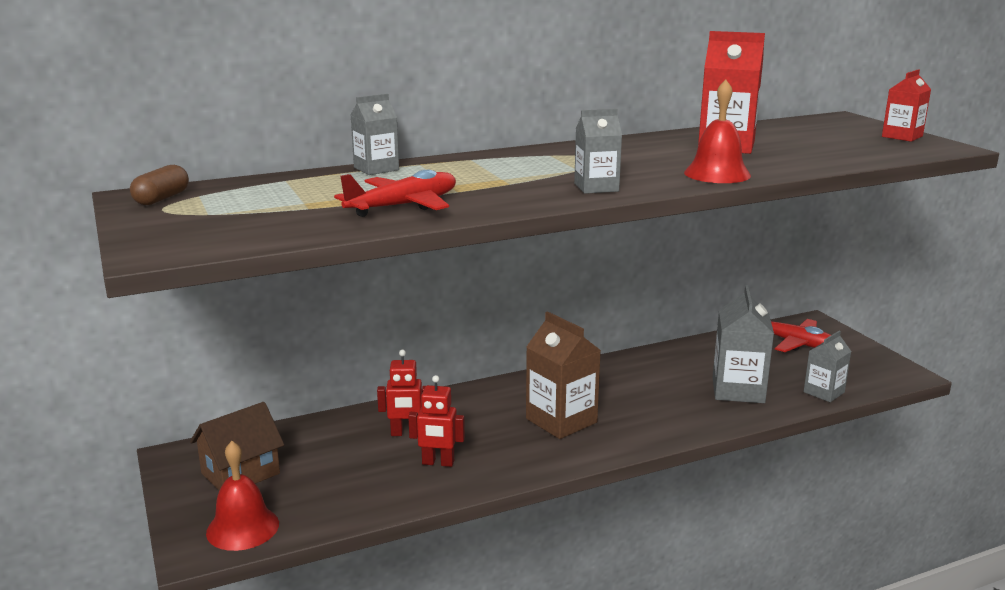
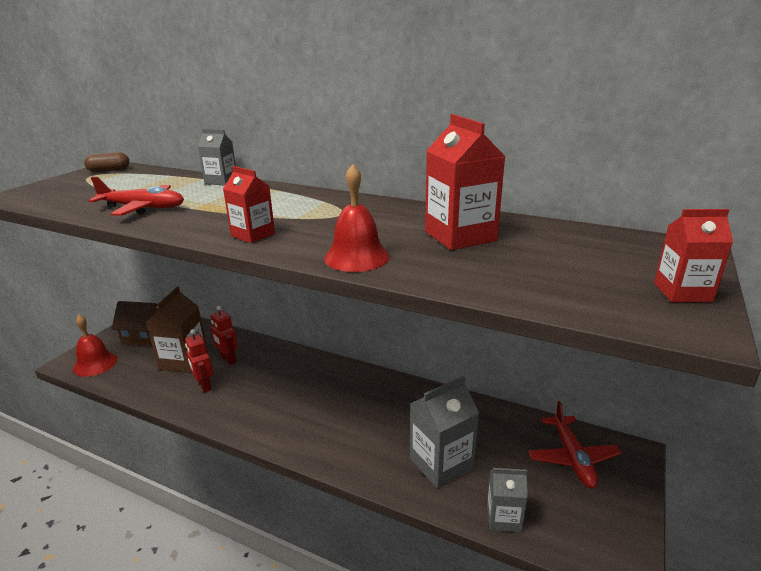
camera: 50 degrees right, 5 degrees up
(561, 420) = (299, 404): brown carton -> brown carton (184, 361)
(596, 187) = (253, 235): grey carton -> red carton

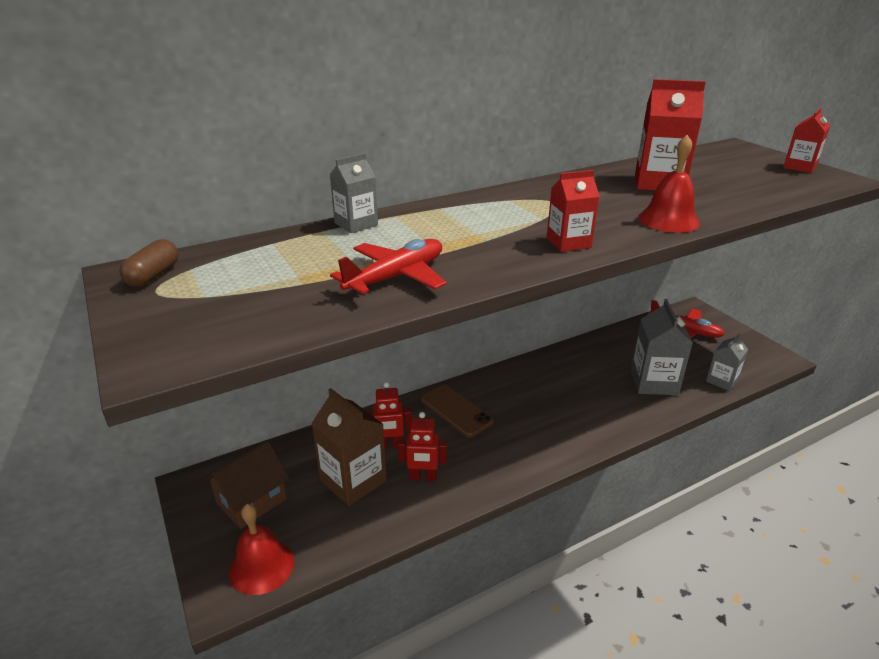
camera: 55 degrees left, 5 degrees up
(290, 370) = (456, 410): none -> brown phone

